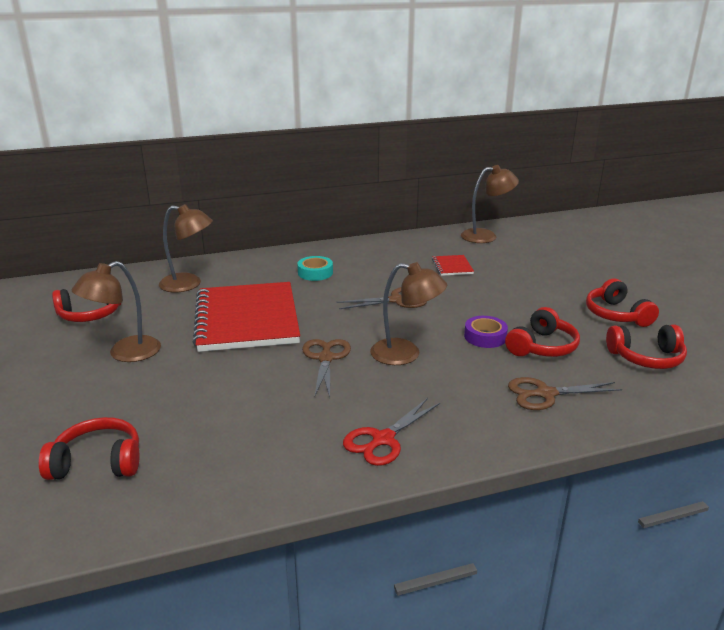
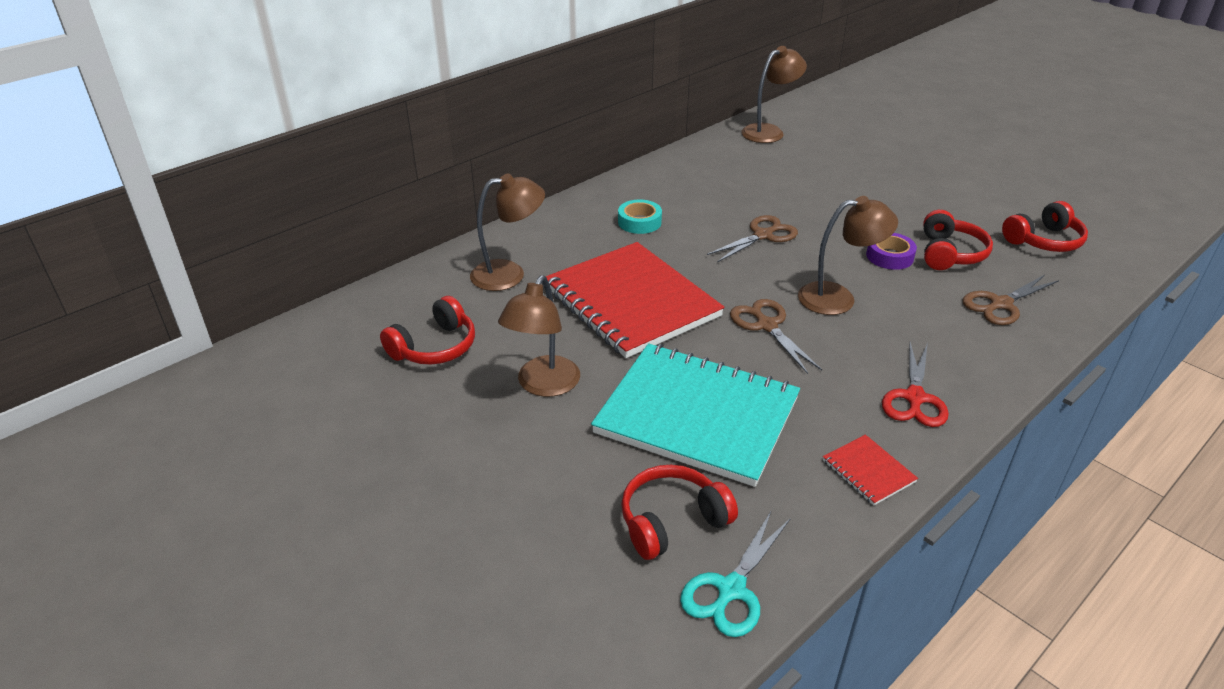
camera: 25 degrees left, 10 degrees up
(78, 521) = (731, 589): none -> turquoise scissors
(201, 401) = (697, 416): none -> turquoise notebook
(452, 266) = (774, 179): red notebook -> red notebook (868, 471)
(616, 315) = (977, 199): red headphones -> none

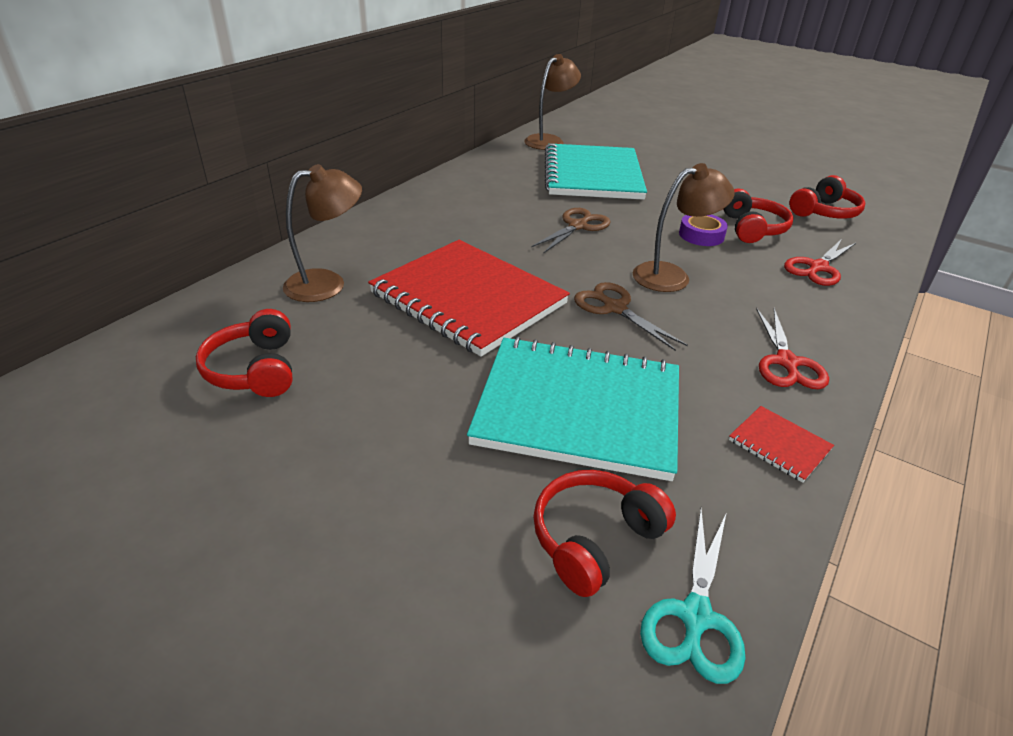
camera: 15 degrees left, 0 degrees up
(434, 347) = (255, 369): red headphones -> red headphones turned 135 degrees clockwise
(543, 385) = (395, 398): brown lamp -> none
(639, 222) = (453, 223): turquoise tape -> none
(801, 177) = (592, 175): none -> turquoise notebook
(1001, 304) = (818, 267): brown scissors -> red scissors

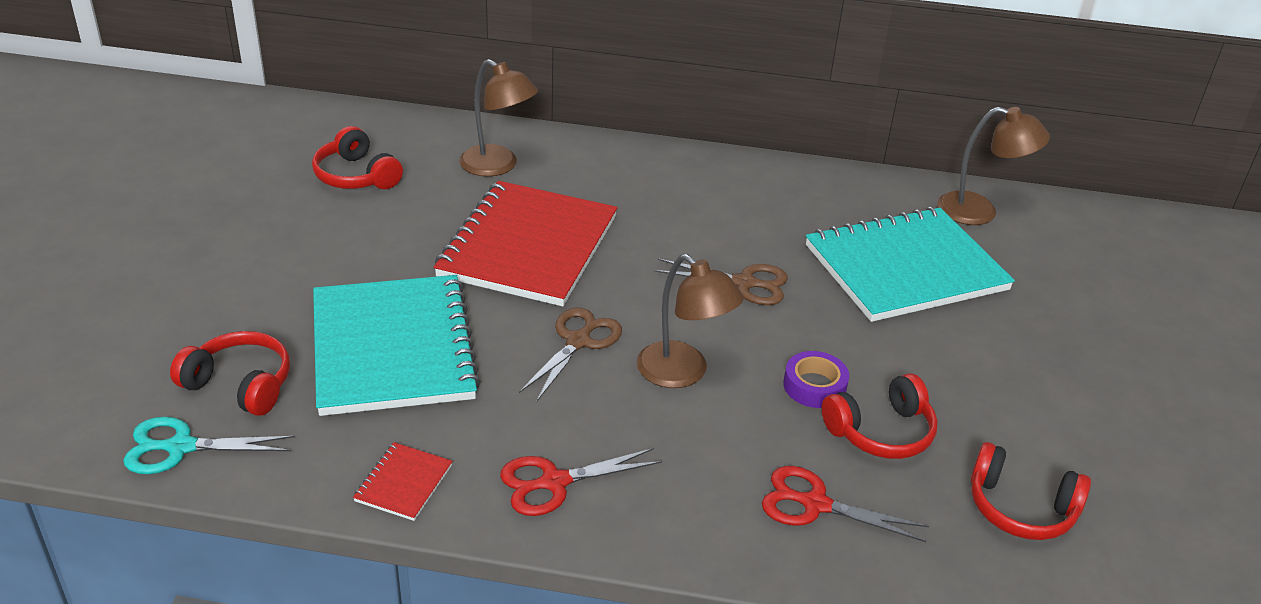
camera: 65 degrees right, 0 degrees up
(255, 369) = (356, 176): red headphones -> red headphones turned 90 degrees counterclockwise

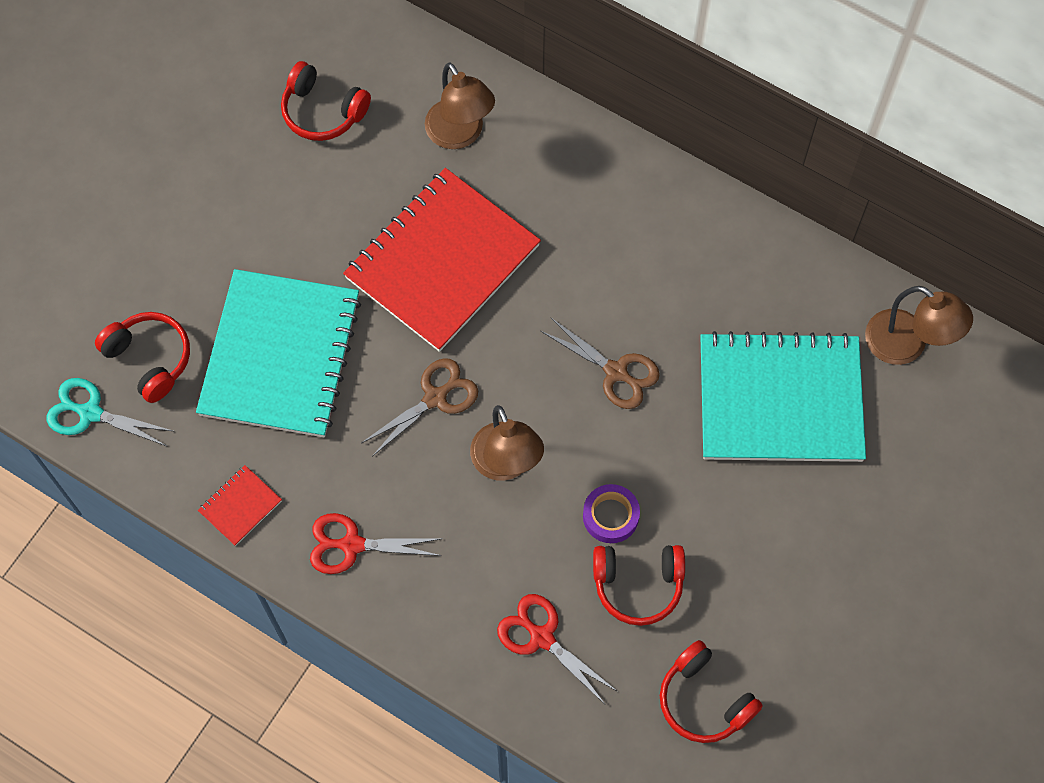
camera: 25 degrees right, 30 degrees up
(356, 176) = (323, 111): red headphones -> red headphones turned 45 degrees counterclockwise

